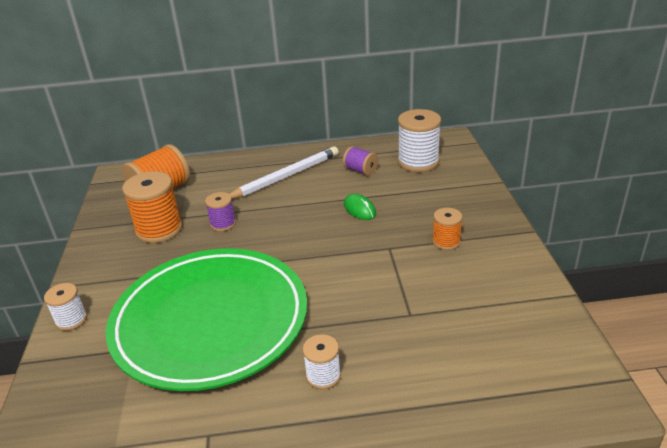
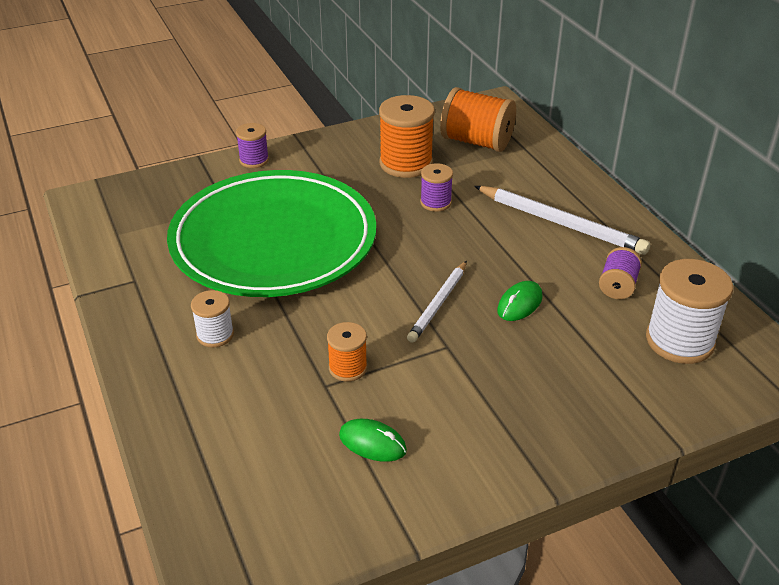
camera: 70 degrees right, 5 degrees up
(71, 320) = (254, 160): white spool -> purple spool
(343, 243) = (438, 304): none -> white pencil
(446, 242) = (483, 399): orange spool -> orange spool (348, 368)
(476, 298) = (372, 443): none -> green mouse

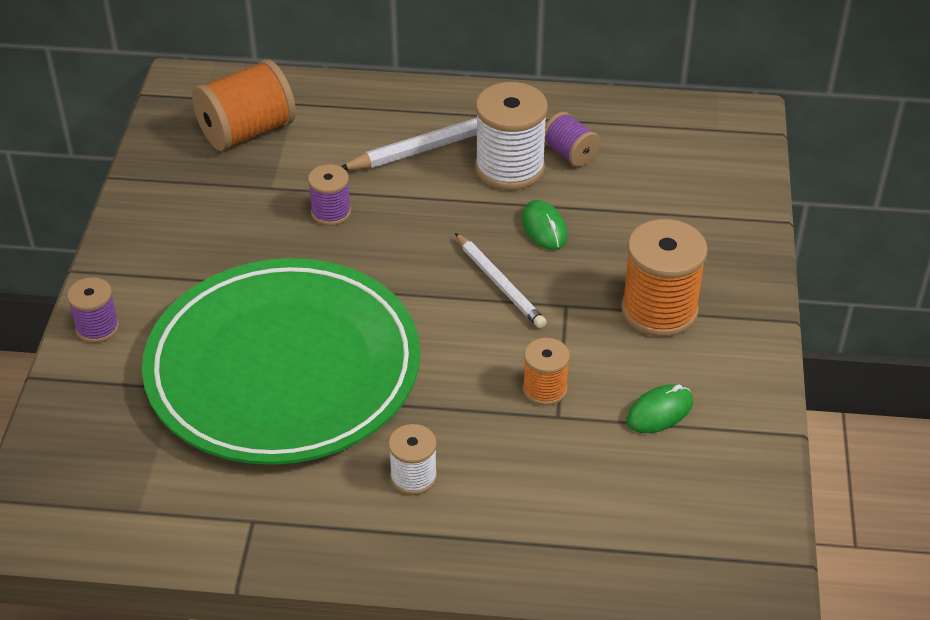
camera: 60 degrees left, 5 degrees up
(406, 163) = (235, 203): orange spool -> orange spool (659, 310)
(679, 341) = (669, 155): white spool -> white spool (509, 168)

